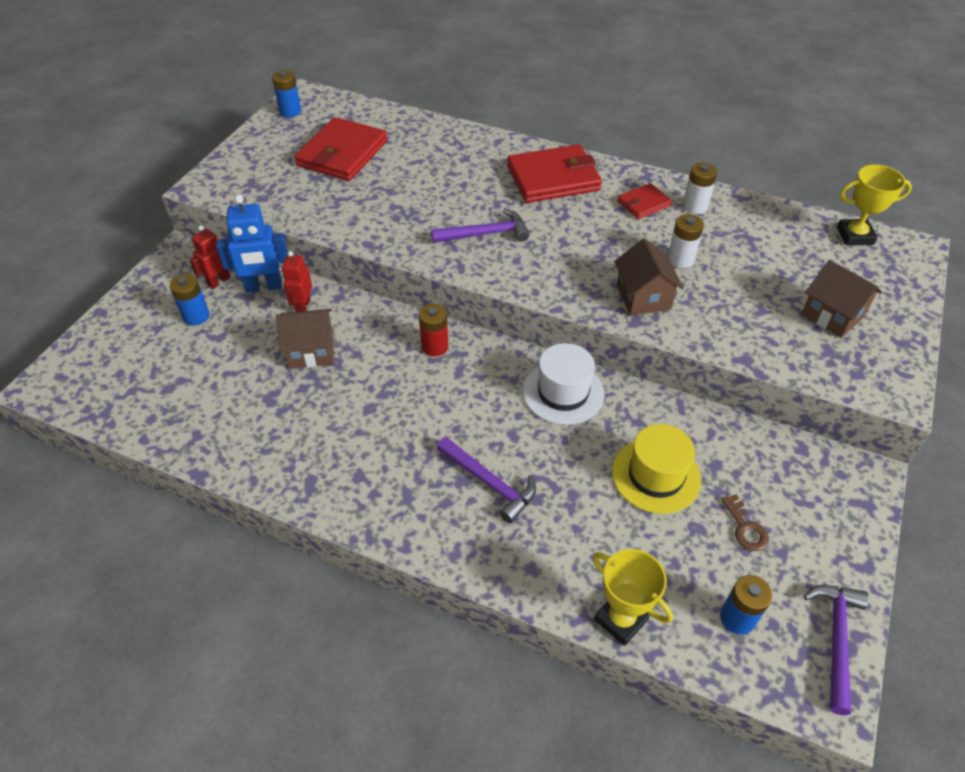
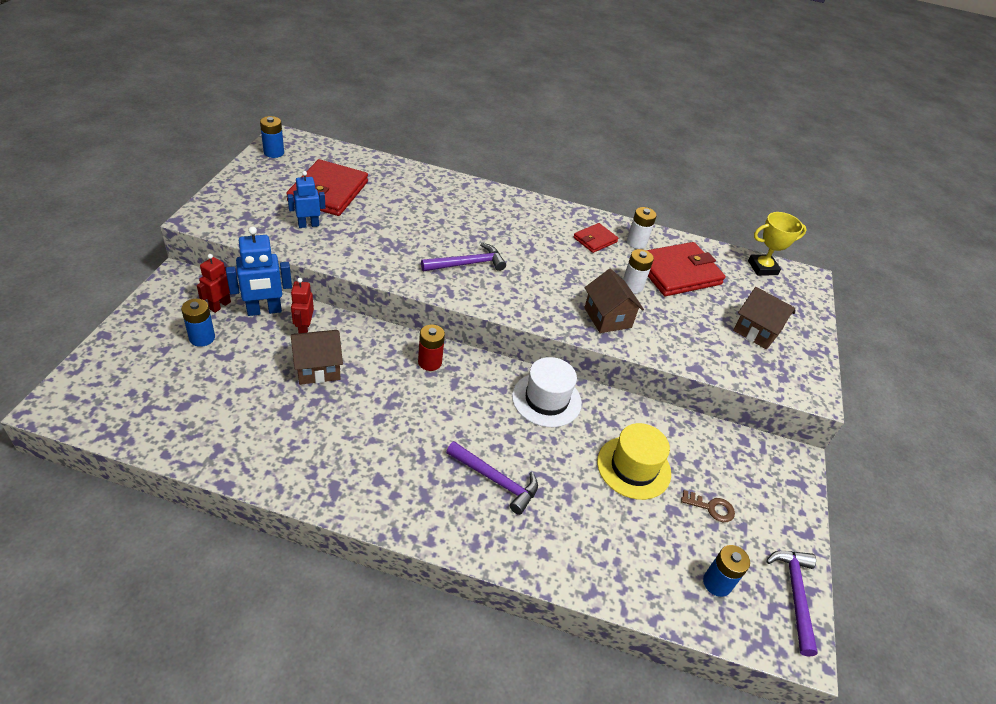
camera: 15 degrees left, 5 degrees down
(315, 191) = (308, 225): none -> blue robot
(553, 178) = (517, 217): red wallet -> red wallet (678, 272)
(621, 619) = (624, 591): yellow trophy -> none
(745, 528) = (711, 508): brown key -> brown key turned 45 degrees counterclockwise

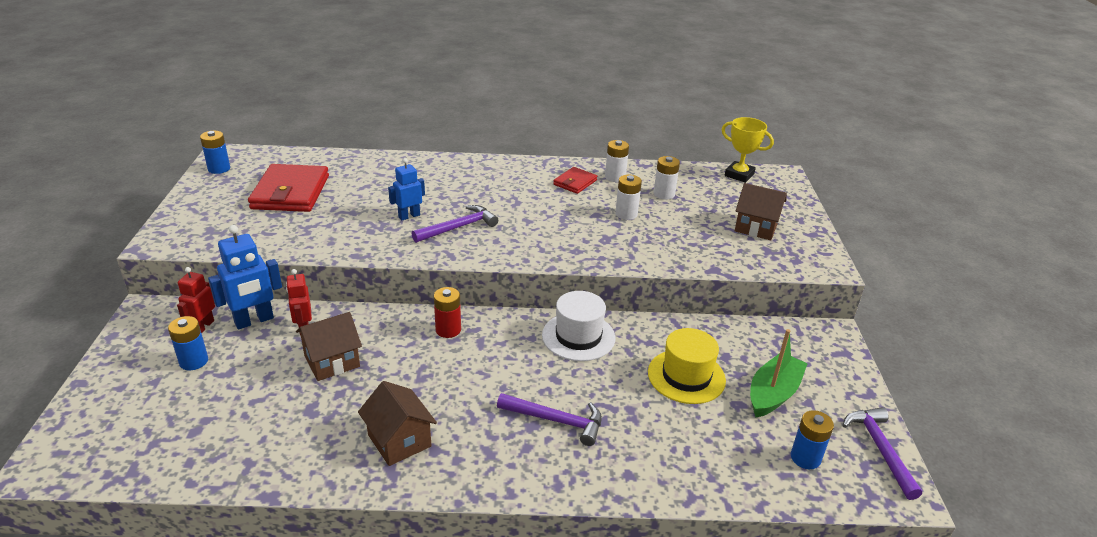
camera: 10 degrees left, 10 degrees down
(308, 225) = (280, 225): blue robot -> blue robot (409, 216)
(607, 317) = (614, 245): brown house -> brown house (399, 440)
(678, 272) = (664, 194): red wallet -> white battery
(711, 508) = (773, 393): brown key -> green boat
(762, 268) = (739, 175): yellow trophy -> yellow trophy turned 60 degrees clockwise

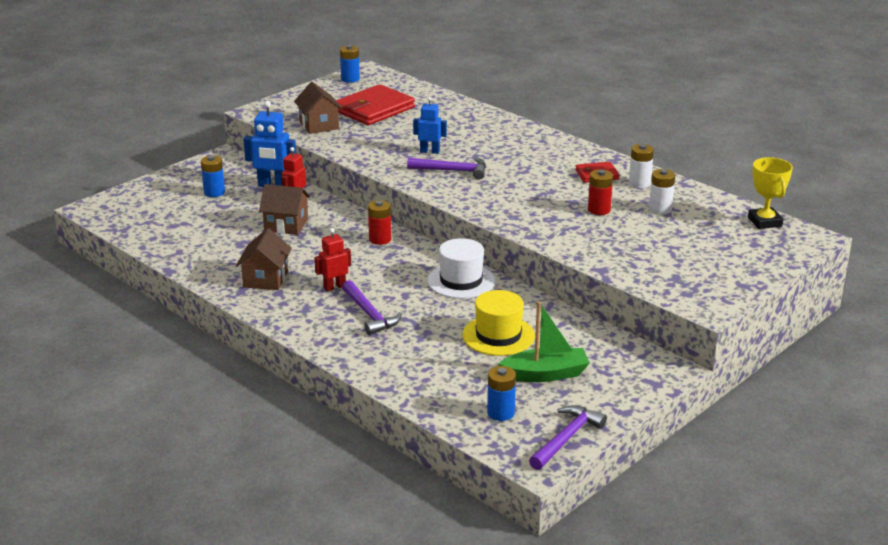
camera: 45 degrees right, 5 degrees down
(203, 326) = (242, 177): red robot -> red robot (334, 287)
(626, 214) = (599, 210): white battery -> red battery
(756, 227) = (698, 260): brown house -> brown house (319, 125)

